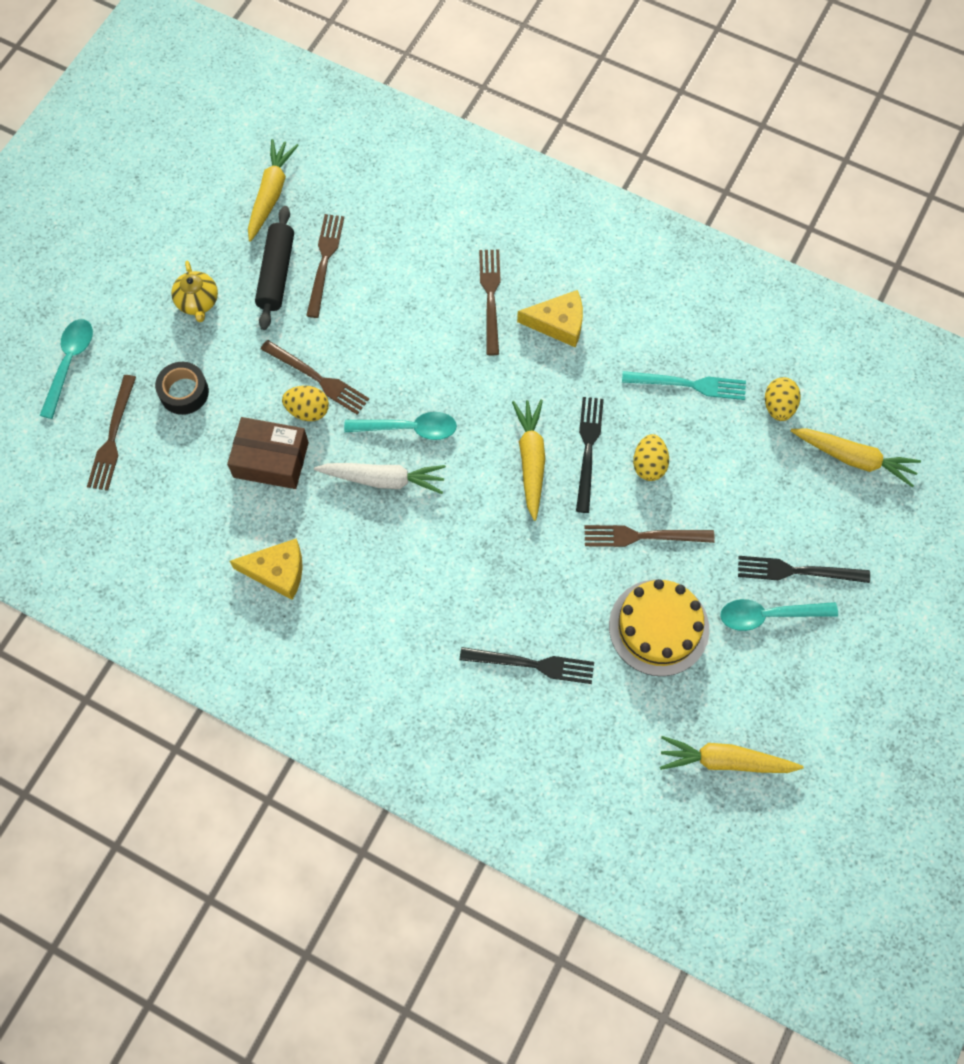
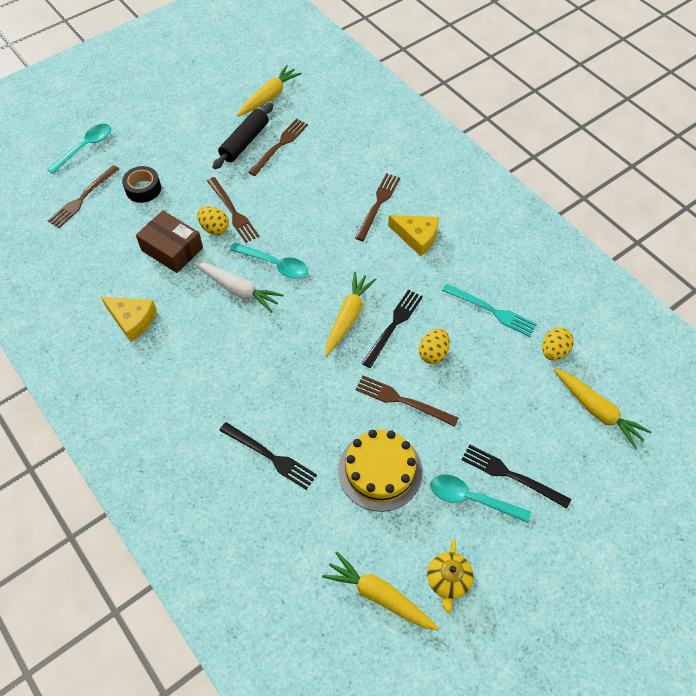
camera: 25 degrees right, 10 degrees down
(198, 302) = (185, 141): yellow teapot -> yellow teapot (448, 581)

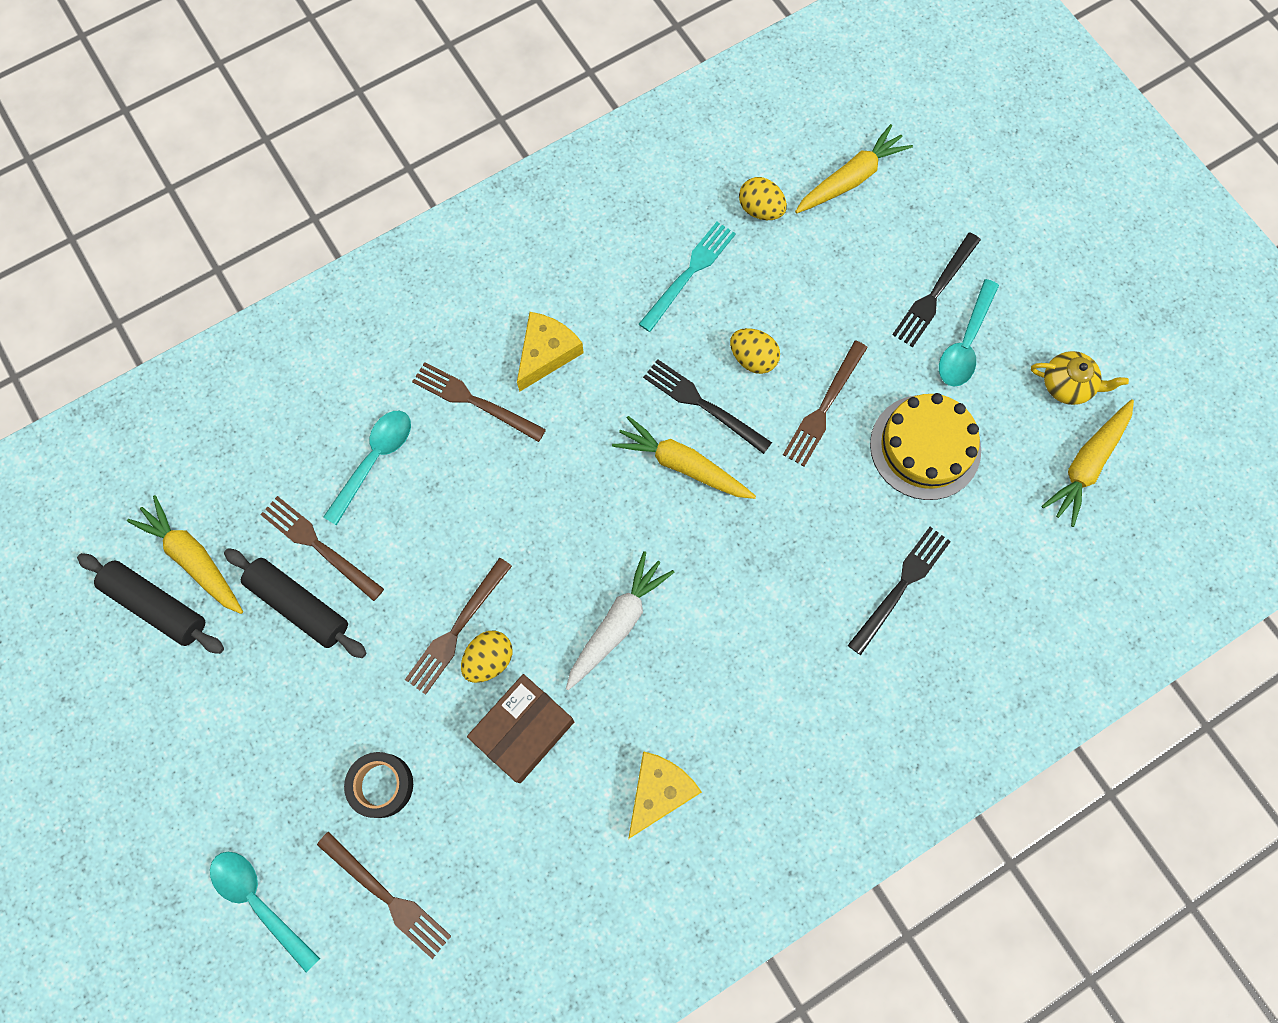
camera: 85 degrees left, 15 degrees up
(233, 212) = (457, 629): brown fork -> brown fork turned 150 degrees clockwise
(242, 87) = (156, 606): none -> black rolling pin
(274, 264) = (574, 566): turquoise spoon -> turquoise spoon (374, 460)

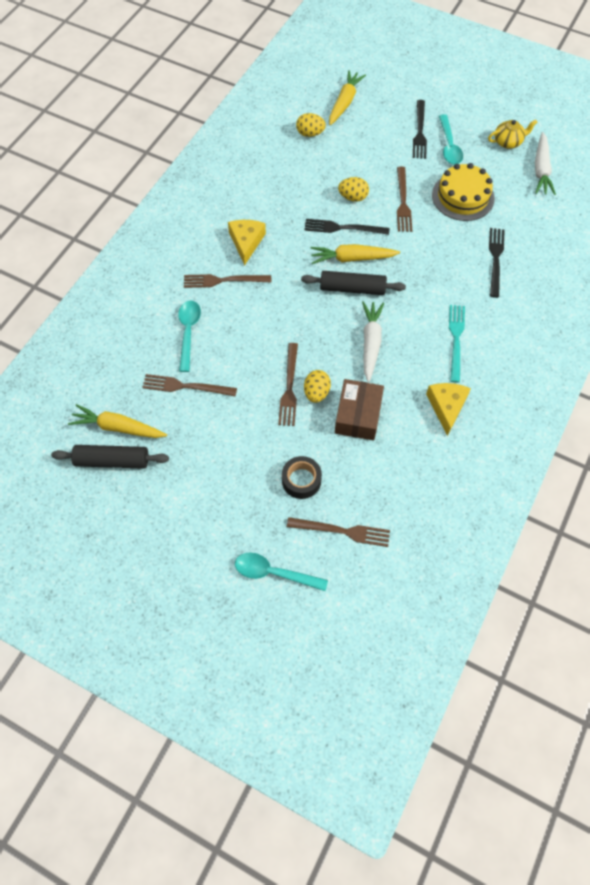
camera: 30 degrees left, 10 degrees down
(299, 605) = (194, 419): black rolling pin -> black rolling pin (352, 288)
(689, 273) = (294, 175): turquoise fork -> turquoise fork (456, 340)
(1086, 465) = (541, 170): yellow carrot -> white carrot

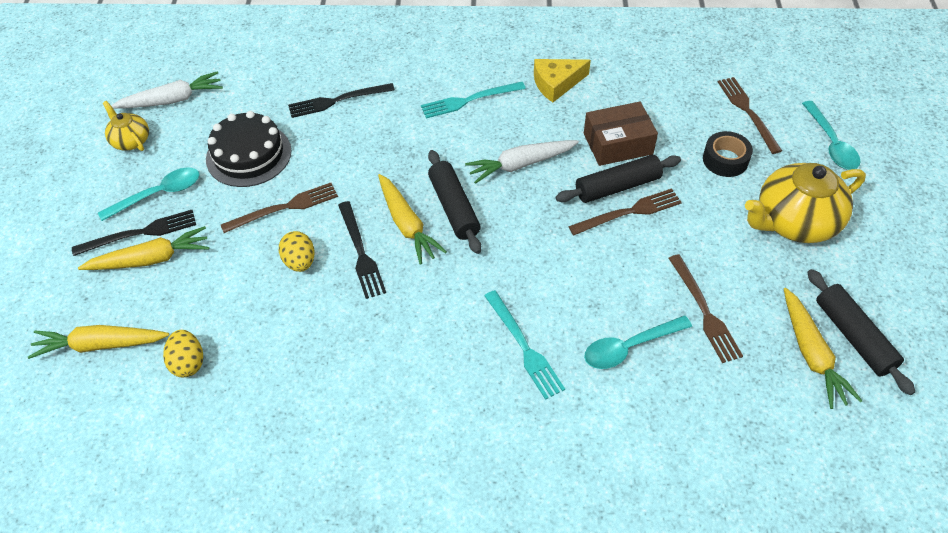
camera: 115 degrees left, 10 degrees down
(218, 489) = (794, 222): none -> yellow teapot
(223, 280) = (524, 347): brown fork -> turquoise fork
(246, 242) = (443, 350): yellow cheese -> none
(316, 393) = (617, 186): yellow egg -> black rolling pin
(395, 133) = (151, 259): none -> yellow carrot
(463, 196) = (248, 155): yellow cake -> black cake

